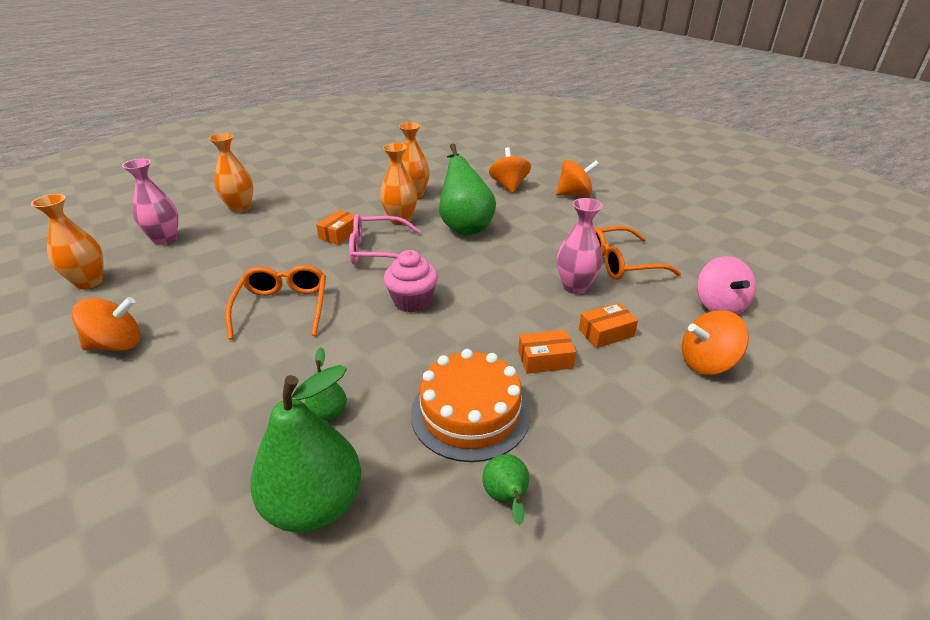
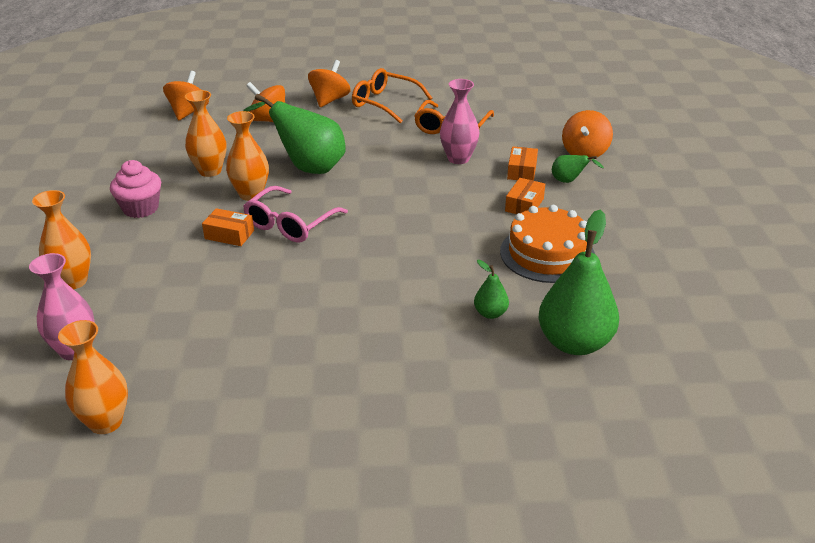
camera: 55 degrees left, 0 degrees up
(117, 345) = (269, 414): orange spinning top -> orange spinning top (188, 112)
(283, 307) = (322, 300): orange glasses -> orange glasses (385, 103)
(339, 234) = (229, 235): orange box -> orange box turned 45 degrees counterclockwise
(412, 301) = (392, 233): pink cupcake -> pink cupcake (140, 208)
(506, 499) = (629, 268): green pear -> green pear (569, 181)
(719, 305) = (538, 120): pink spinning top -> none

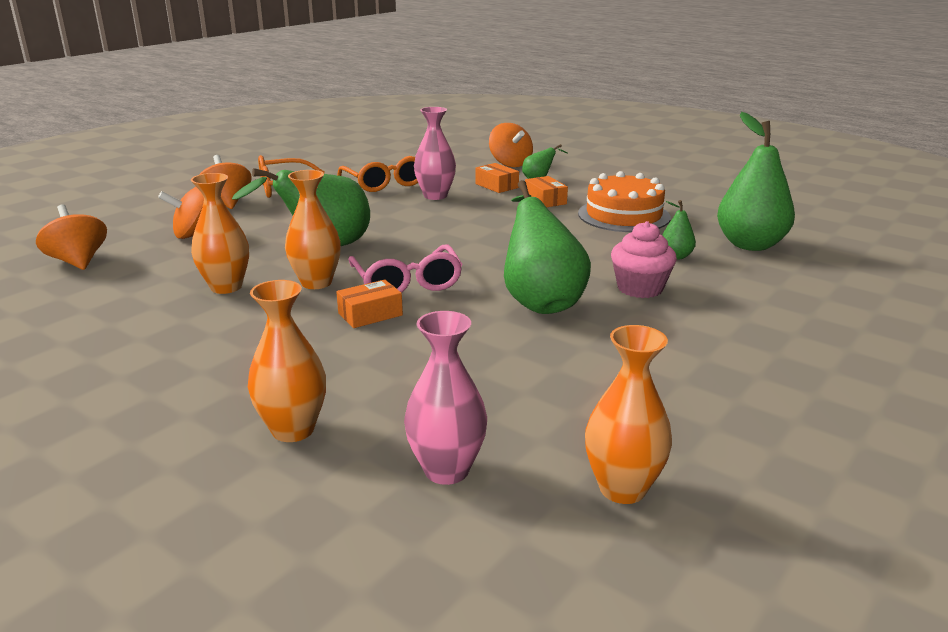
camera: 50 degrees left, 10 degrees down
(140, 208) = (218, 343): pink cupcake -> pink cupcake (640, 288)
(324, 287) = (540, 301): none -> green pear

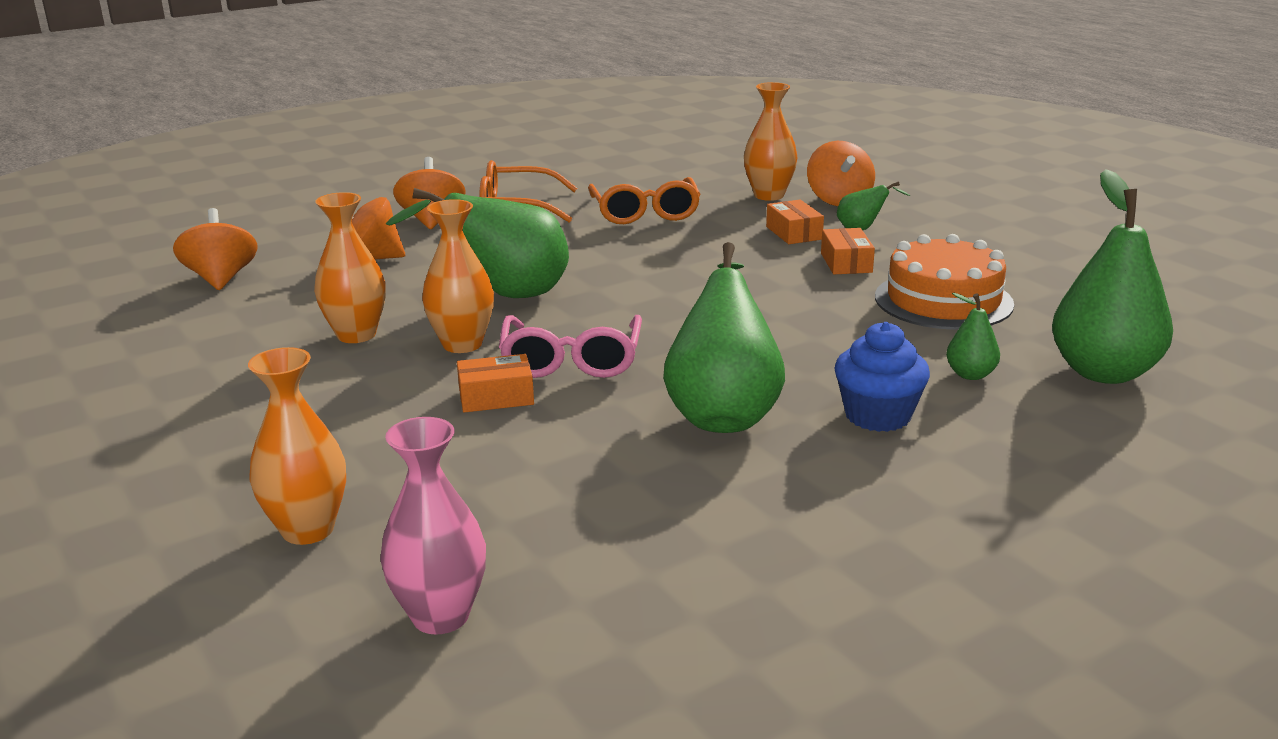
camera: 20 degrees right, 0 degrees up
(435, 196) = (698, 239): pink vase -> none
(622, 488) = (632, 687): orange vase -> orange vase (769, 195)
(640, 288) = (878, 415): pink cupcake -> blue cupcake

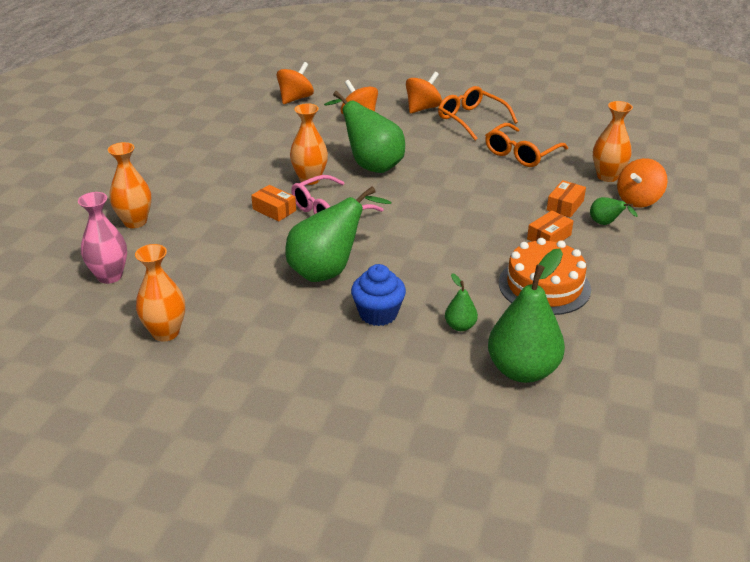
camera: 50 degrees right, 10 degrees up
(356, 335) = (287, 152): orange vase -> orange vase (165, 332)

